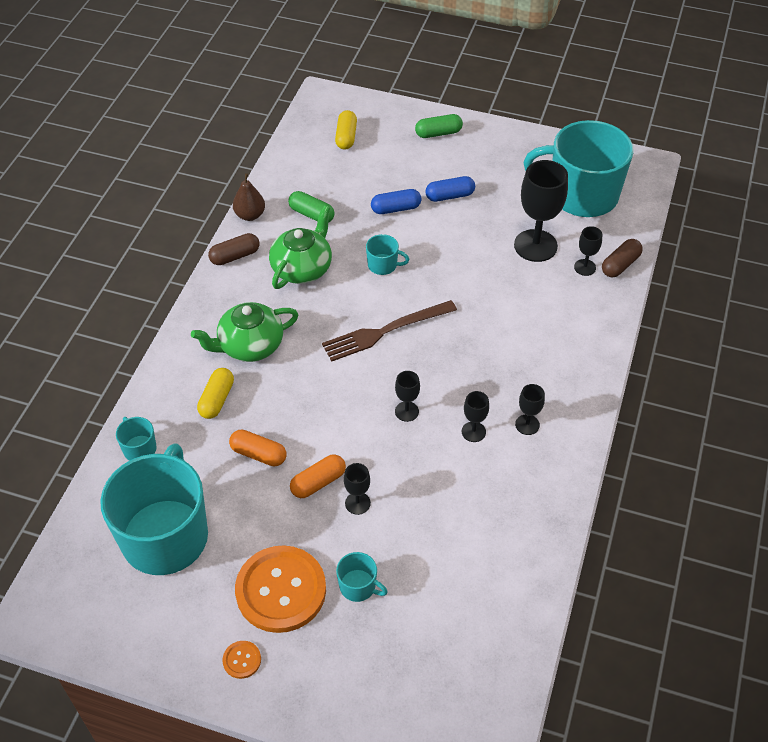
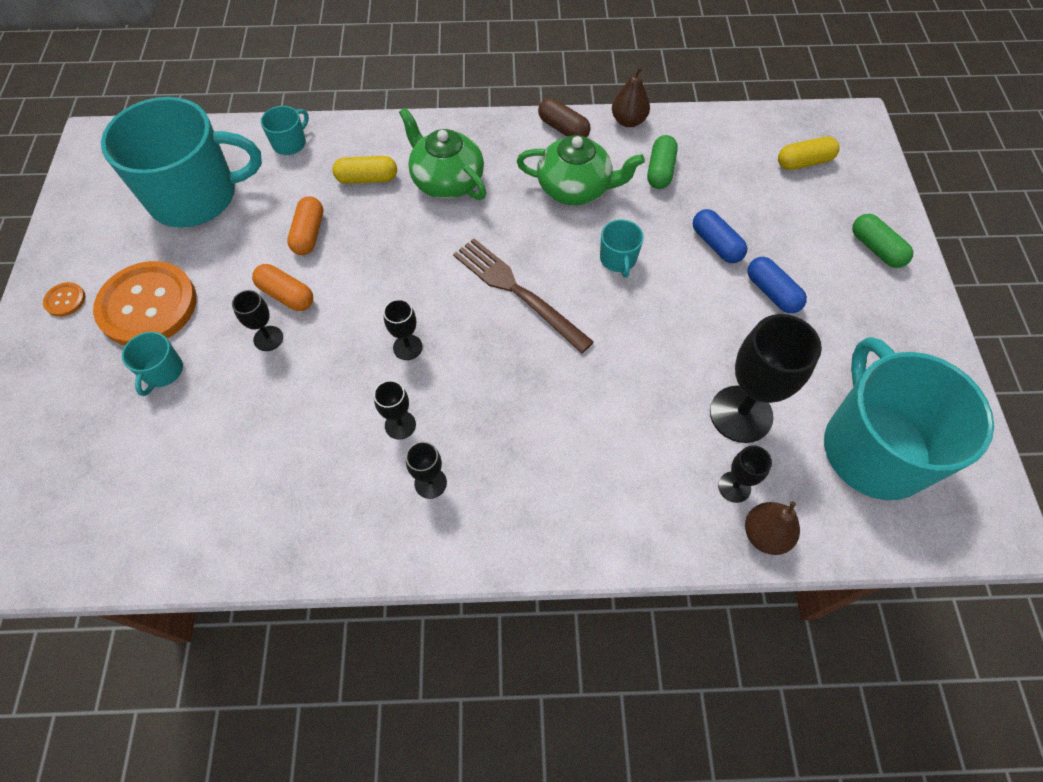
camera: 70 degrees right, 10 degrees up
(620, 265) = (765, 534): brown capsule -> brown pear

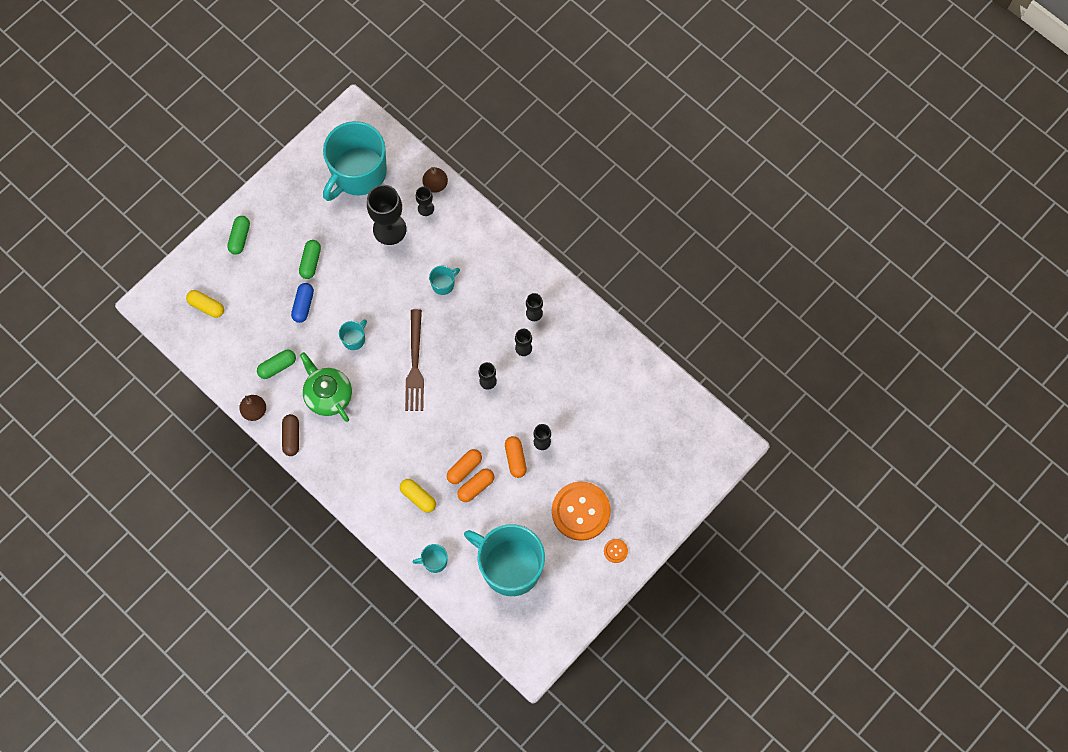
camera: 135 degrees left, 10 degrees up
(162, 371) = (599, 466): turquoise mug -> turquoise mug (443, 284)
(341, 240) = (464, 468): none -> orange capsule
(446, 181) = (382, 458): green teapot -> none
(772, 292) = (311, 262): blue capsule -> green capsule

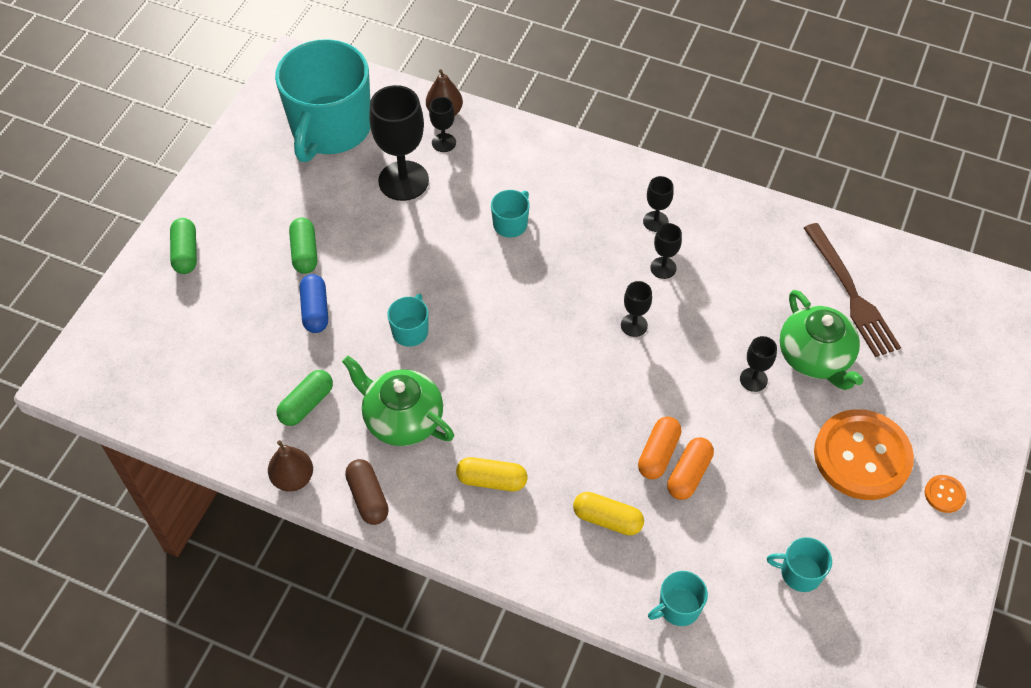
camera: 20 degrees left, 15 degrees down
(206, 306) = (164, 356): yellow capsule -> yellow capsule (491, 480)
(415, 364) = (516, 336): brown fork -> brown fork (851, 293)
(510, 566) = (799, 573): turquoise mug -> turquoise mug, size x0.40
(515, 459) = (727, 415): orange capsule -> none
(586, 440) = (815, 357): none -> green teapot

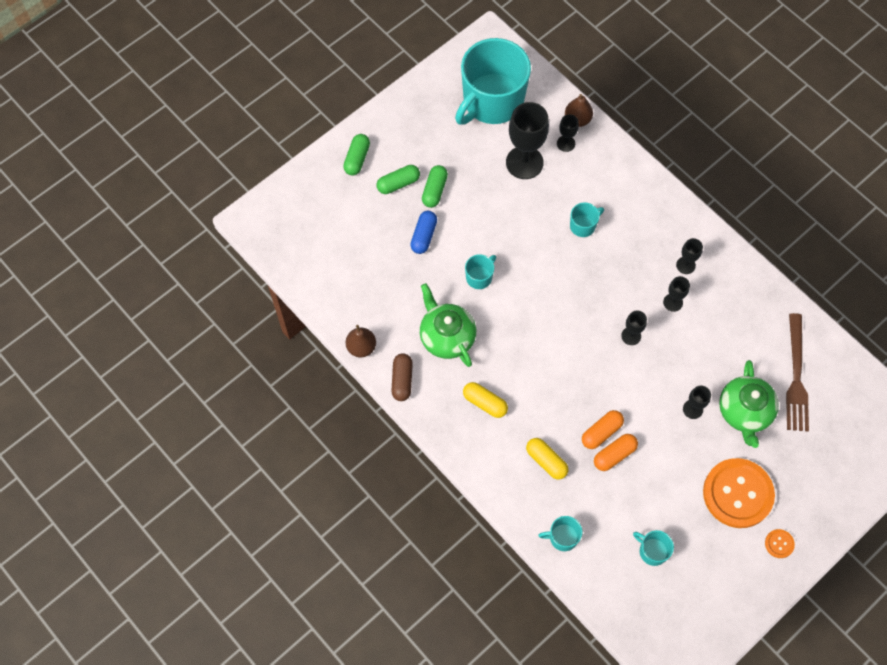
camera: 25 degrees right, 10 degrees up
(306, 404) = (390, 300): green capsule -> green capsule (398, 184)

